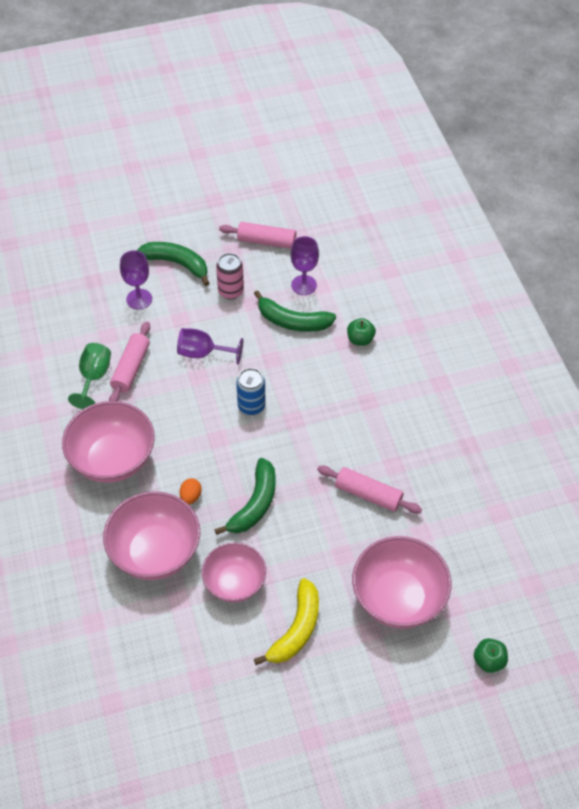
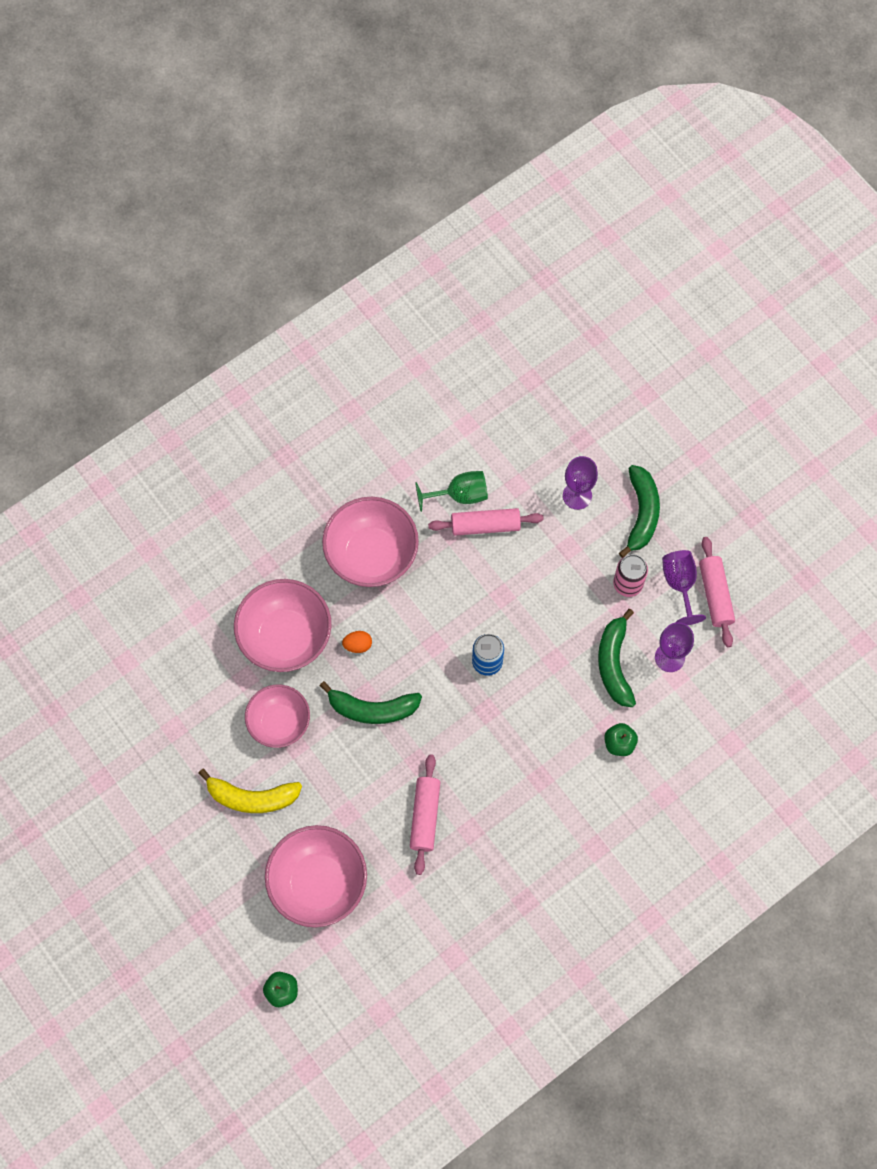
camera: 70 degrees right, 15 degrees up
(203, 353) = (533, 588): purple goblet -> purple goblet (679, 584)

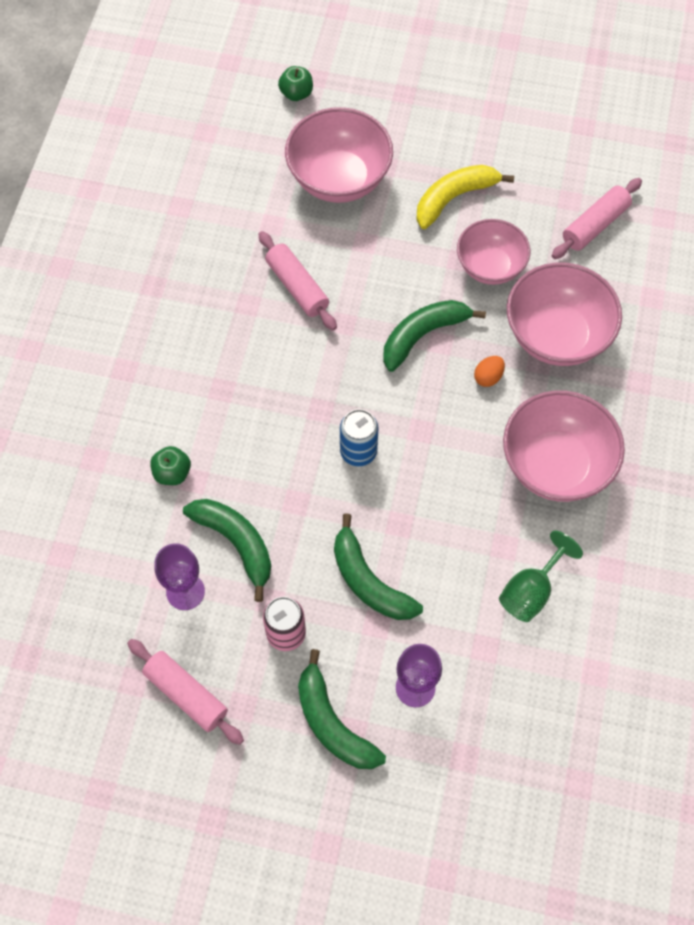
camera: 140 degrees right, 5 degrees down
(485, 525) = (478, 580): pink rolling pin -> pink rolling pin (595, 225)
(551, 576) = (369, 581): none -> green banana
(679, 584) = (232, 676): purple goblet -> none

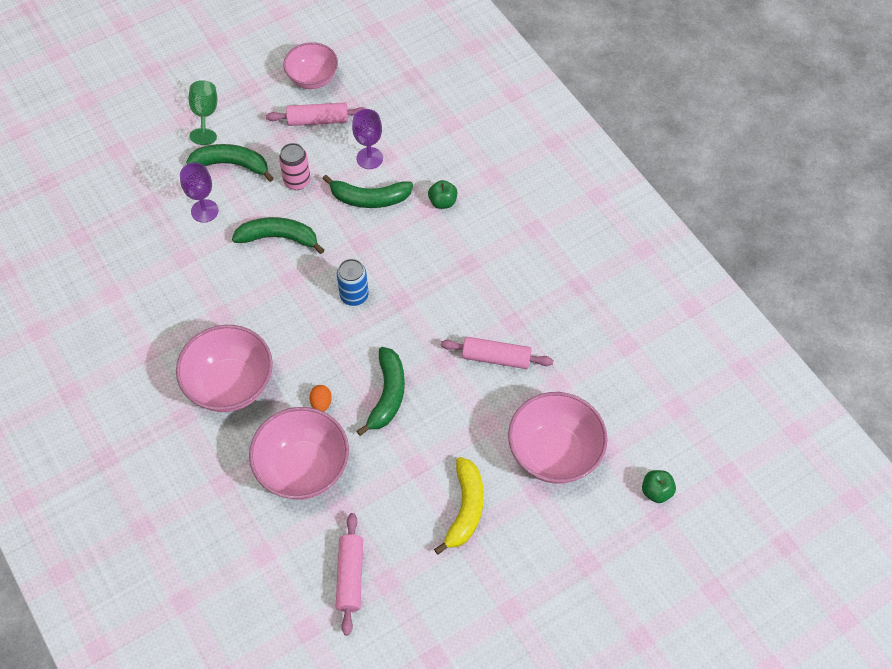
camera: 135 degrees right, 5 degrees down
(490, 267) = (391, 479): pink bowl -> pink bowl (312, 78)
(531, 591) = (183, 304): green goblet -> green goblet (205, 115)

